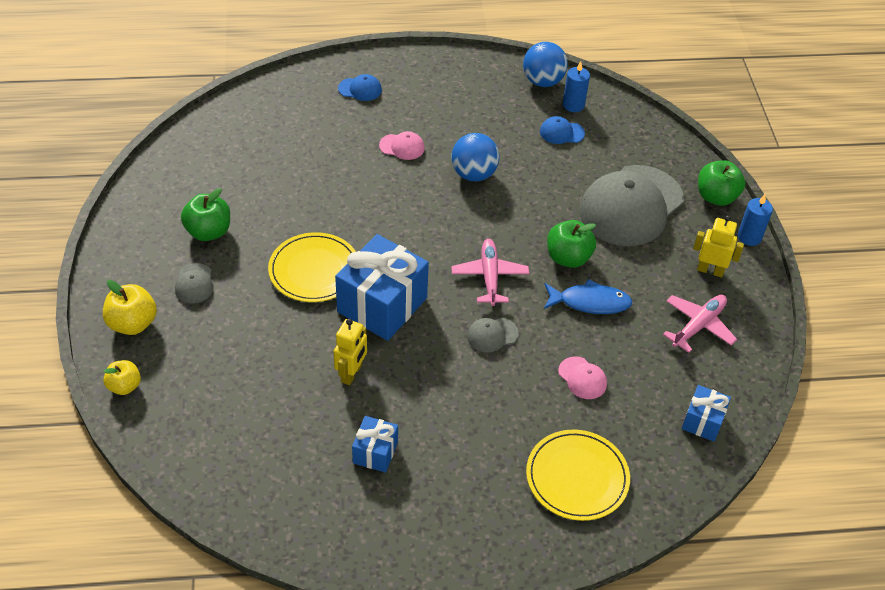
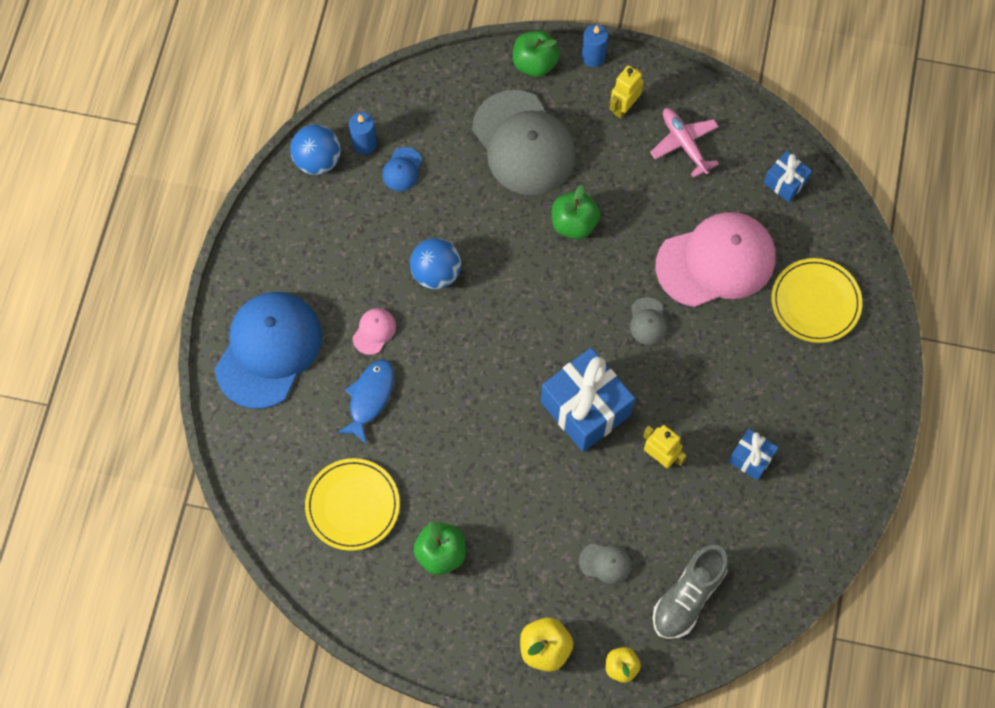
camera: 70 degrees left, 20 degrees up
(194, 283) = (508, 580): grey cap -> grey cap (605, 563)
(209, 427) = (688, 596): none -> grey shoe
(314, 270) = (523, 461): yellow plate -> yellow plate (352, 505)
(360, 89) = (268, 350): blue cap -> blue cap, size x2.47
(489, 277) = (577, 301): pink plane -> none
(582, 378) = (716, 261): pink cap -> pink cap, size x2.47
(590, 302) = (632, 224): blue fish -> blue fish (369, 398)

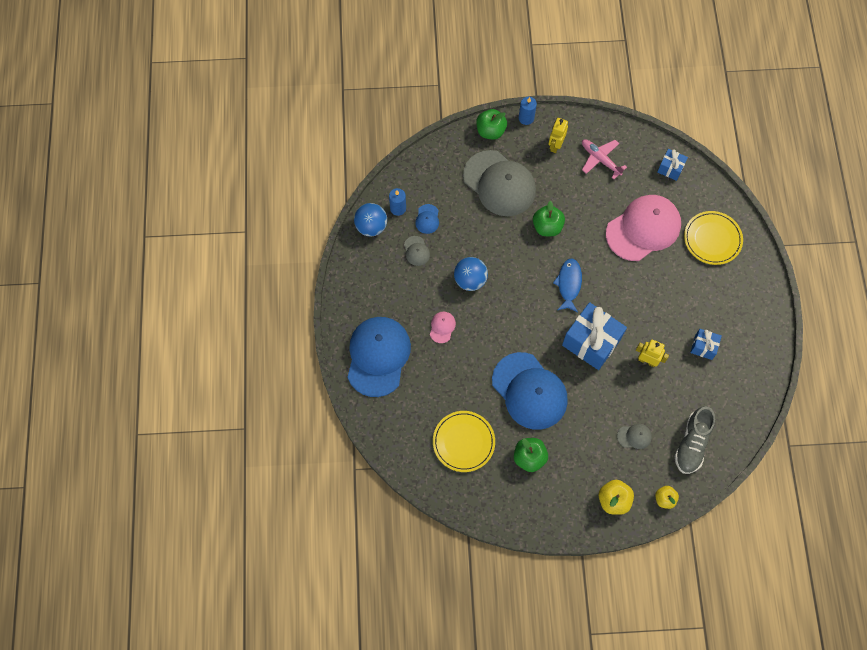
camera: 15 degrees left, 0 degrees up
(369, 398) = (453, 370): blue fish -> blue fish (569, 284)
(472, 457) = (529, 391): none -> blue cap
(648, 321) = (613, 277): grey cap -> grey cap (416, 251)

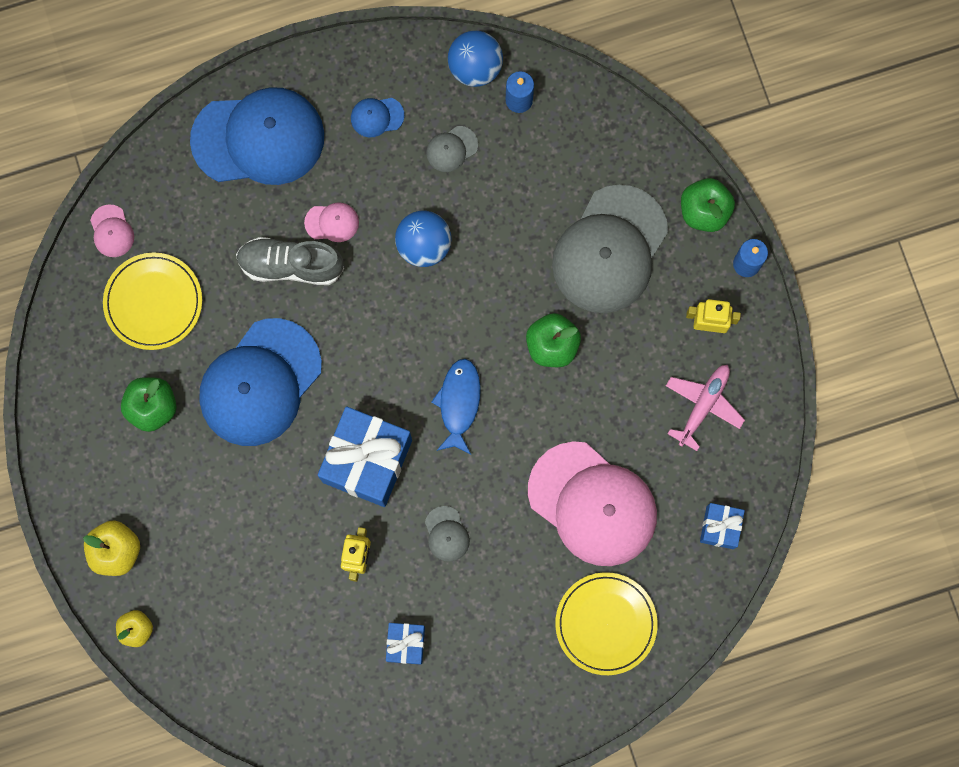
camera: 75 degrees right, 10 degrees up
(412, 456) = (112, 231): none -> pink cap
(427, 219) = (512, 151): blue cap -> blue cap (377, 117)
(569, 284) = (459, 403): blue fish -> blue fish turned 75 degrees counterclockwise
(634, 436) = (226, 562): grey cap -> grey cap (446, 534)
(692, 444) = (236, 655): grey shoe -> grey shoe (291, 265)

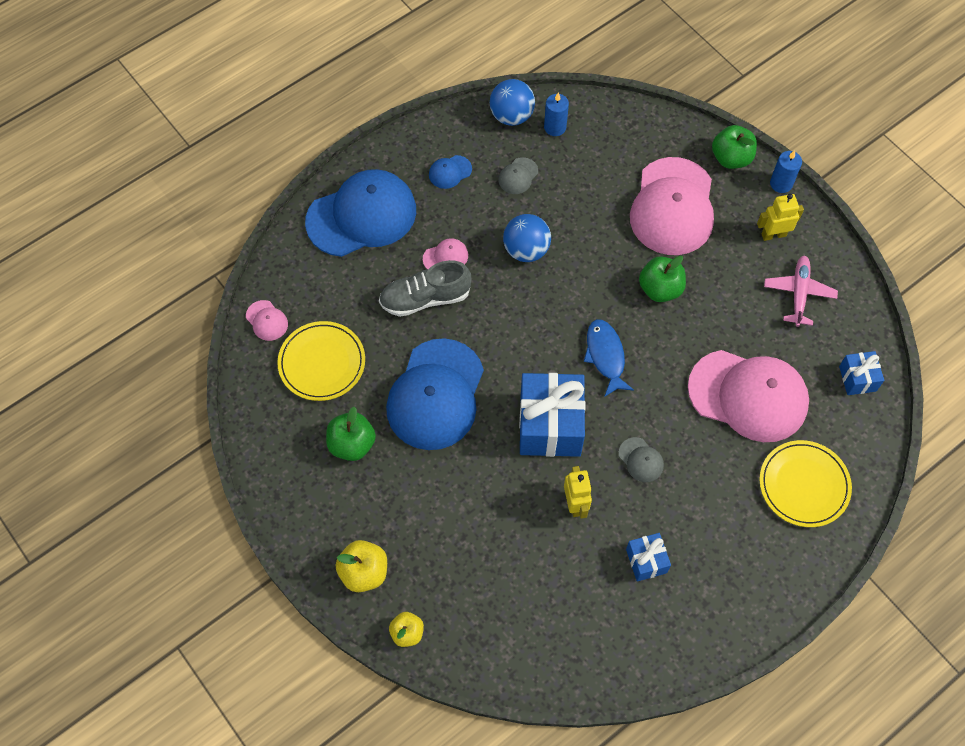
camera: 20 degrees left, 15 degrees down
(610, 249) = (672, 207): grey cap -> pink cap

